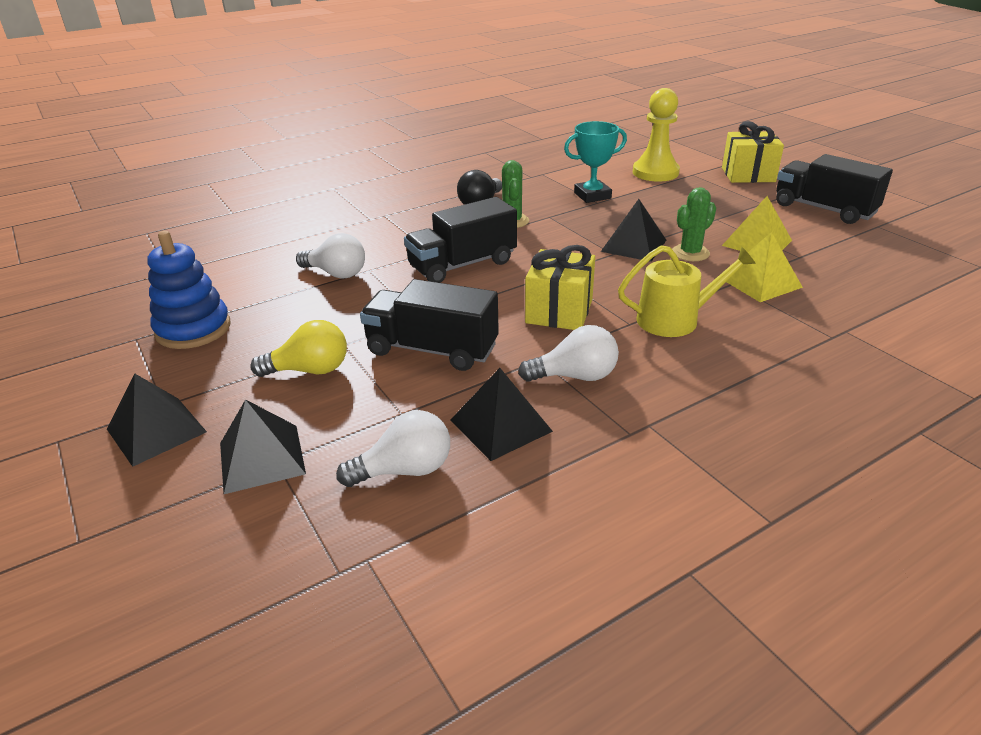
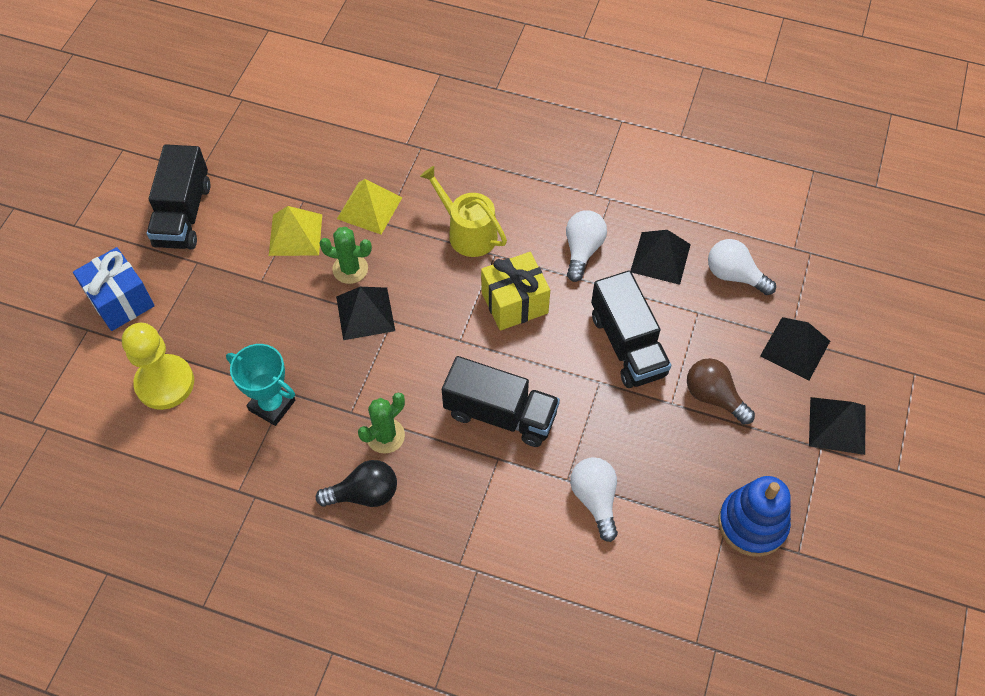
camera: 130 degrees left, 25 degrees up
(310, 370) = (714, 397): yellow light bulb -> brown light bulb
(575, 376) = (582, 250): white light bulb -> white light bulb turned 60 degrees clockwise
(748, 175) = (121, 301): yellow gift -> blue gift

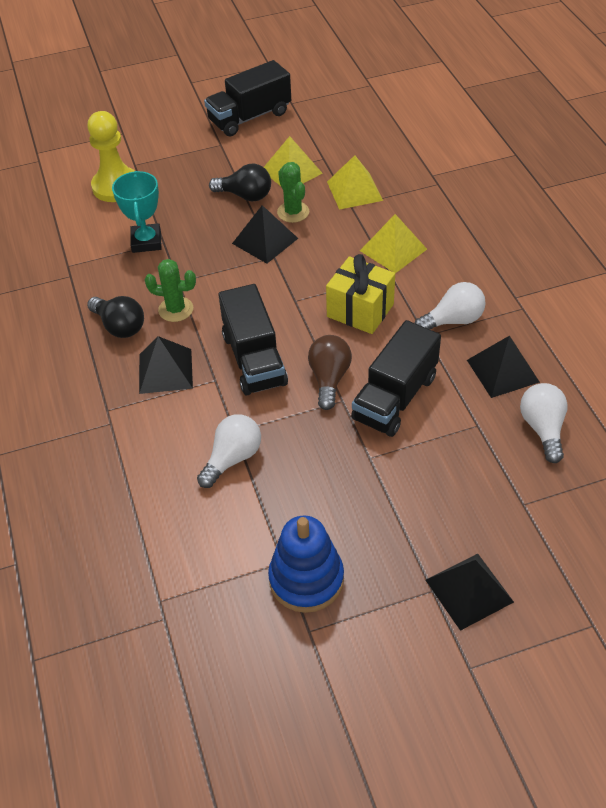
camera: 55 degrees right, 10 degrees down
(121, 301) = (157, 132): blue gift -> none
(290, 289) = (245, 195): none -> black light bulb
(467, 232) = (393, 250): yellow watering can -> yellow pyramid
(714, 397) = (405, 482): brown light bulb -> brown light bulb (329, 379)
(795, 348) = (517, 513): black pyramid -> black pyramid (165, 371)

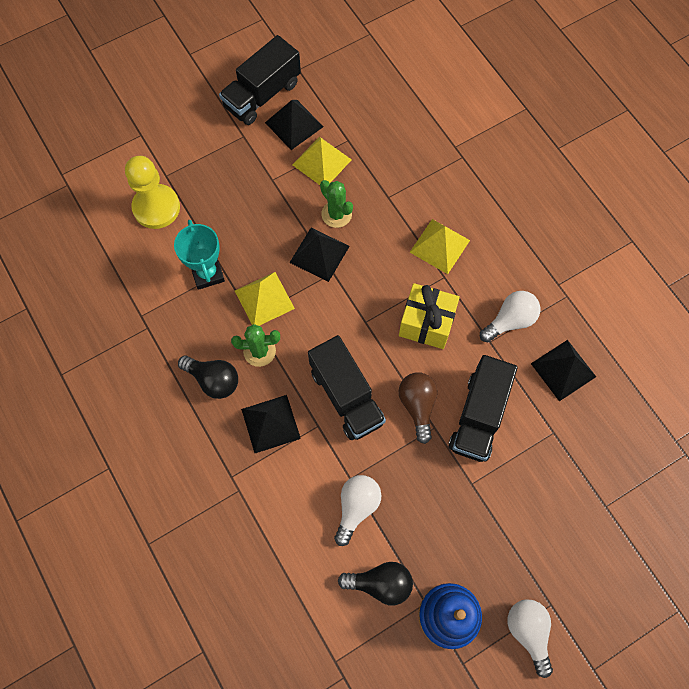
camera: 15 degrees left, 20 degrees up
(245, 195) = (286, 200): black light bulb -> black light bulb (380, 583)
(354, 191) = (387, 178): yellow pyramid -> yellow pyramid (264, 299)
(469, 591) = (579, 599): black pyramid -> black pyramid (294, 124)
(542, 429) = (607, 426): white light bulb -> white light bulb (528, 632)

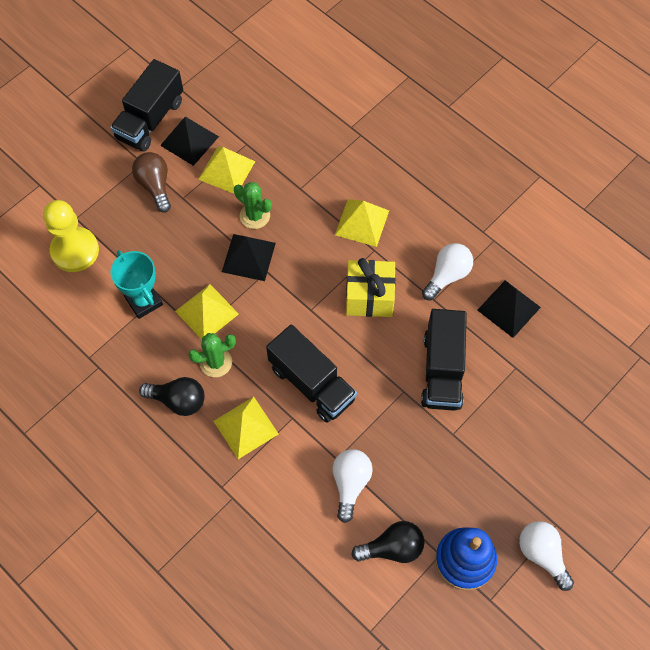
camera: 15 degrees left, 5 degrees down
(270, 423) = (246, 427): black pyramid -> yellow pyramid
(417, 406) = (382, 375): brown light bulb -> brown light bulb (155, 186)

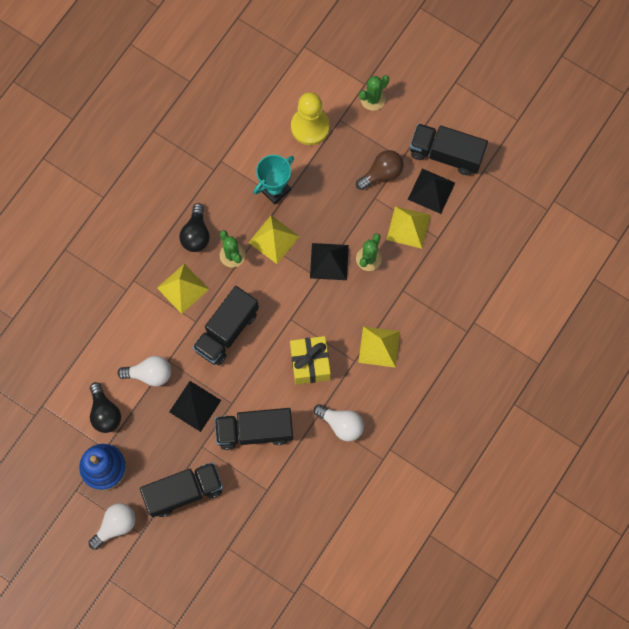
camera: 80 degrees right, 10 degrees up
(61, 180) = (373, 99): none -> green cactus
(507, 463) = (184, 491): none -> black truck
(509, 308) = (320, 479): black pyramid -> black pyramid (195, 406)

